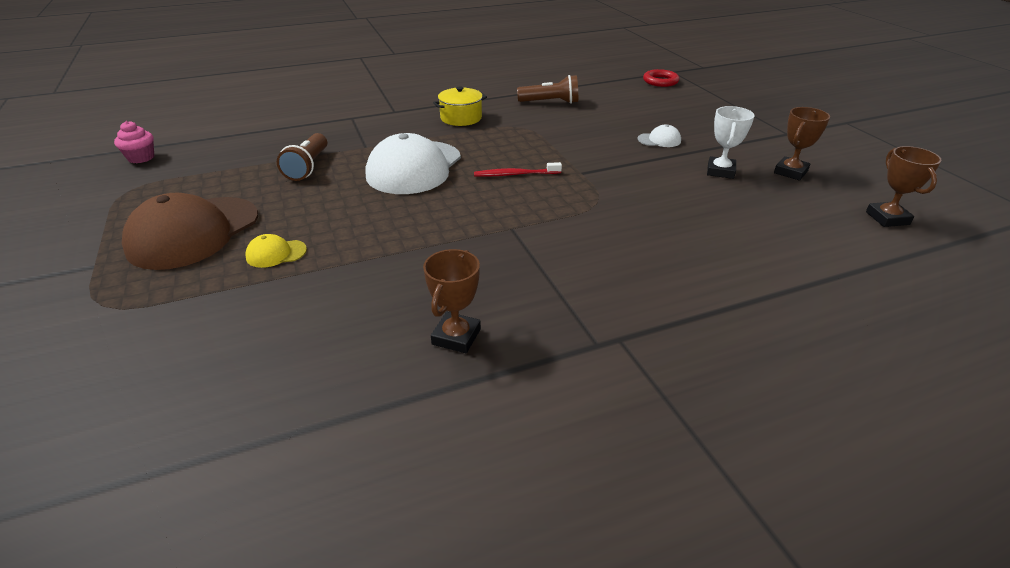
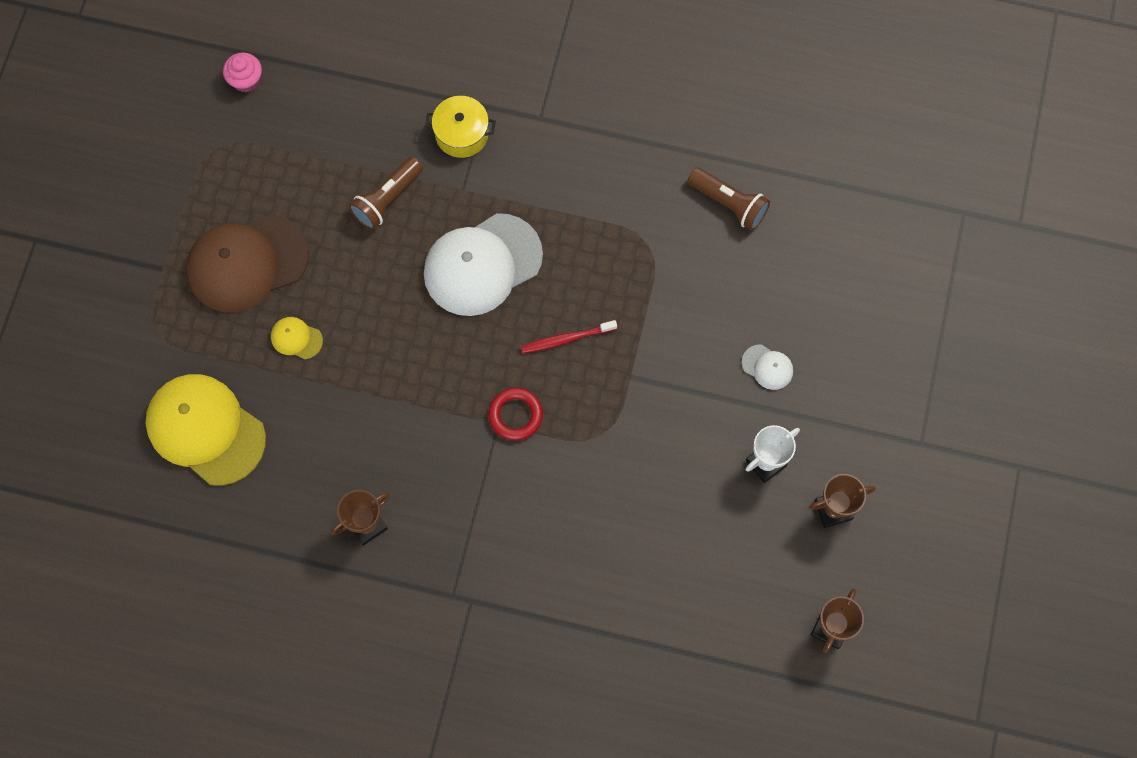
camera: 35 degrees right, 35 degrees up
(205, 350) = (206, 430): none -> yellow cap
(461, 118) = (599, 181): yellow pot -> yellow pot (461, 134)
(515, 174) = (566, 339): red toothbrush -> red toothbrush turned 45 degrees counterclockwise
(660, 81) = (916, 230): red ring -> red ring (515, 415)

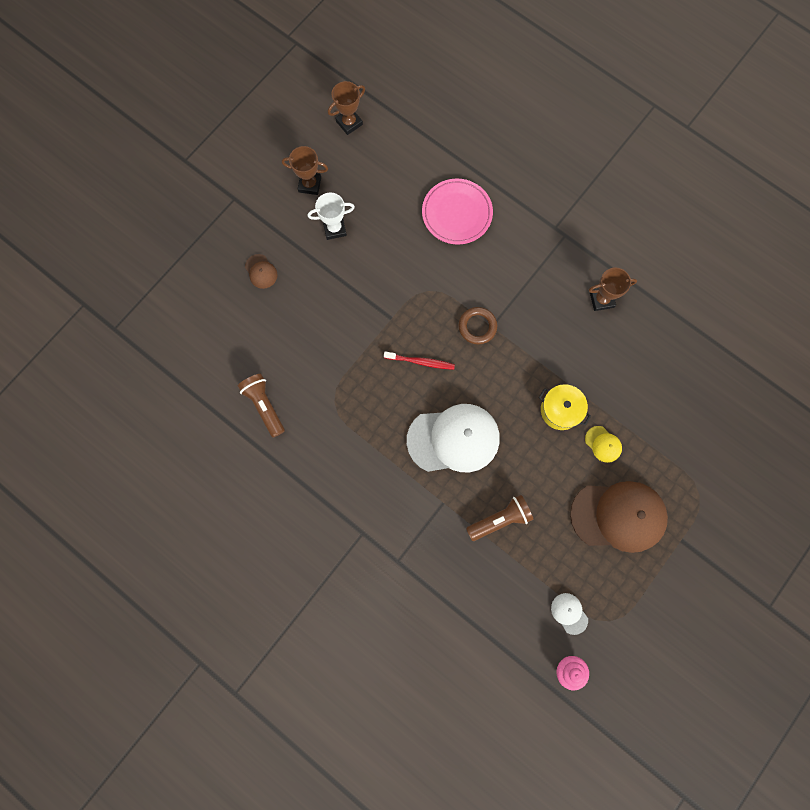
camera: 155 degrees left, 5 degrees up
(206, 430) = (686, 407): yellow cap -> none
(461, 134) = (424, 546): yellow pot -> yellow pot (560, 410)
(515, 415) = (477, 326): red ring -> brown ring
(614, 560) = (457, 213): none -> pink plate
(767, 367) = (301, 285): white cap -> white cap (569, 613)
(828, 362) = (261, 271): none -> brown cap

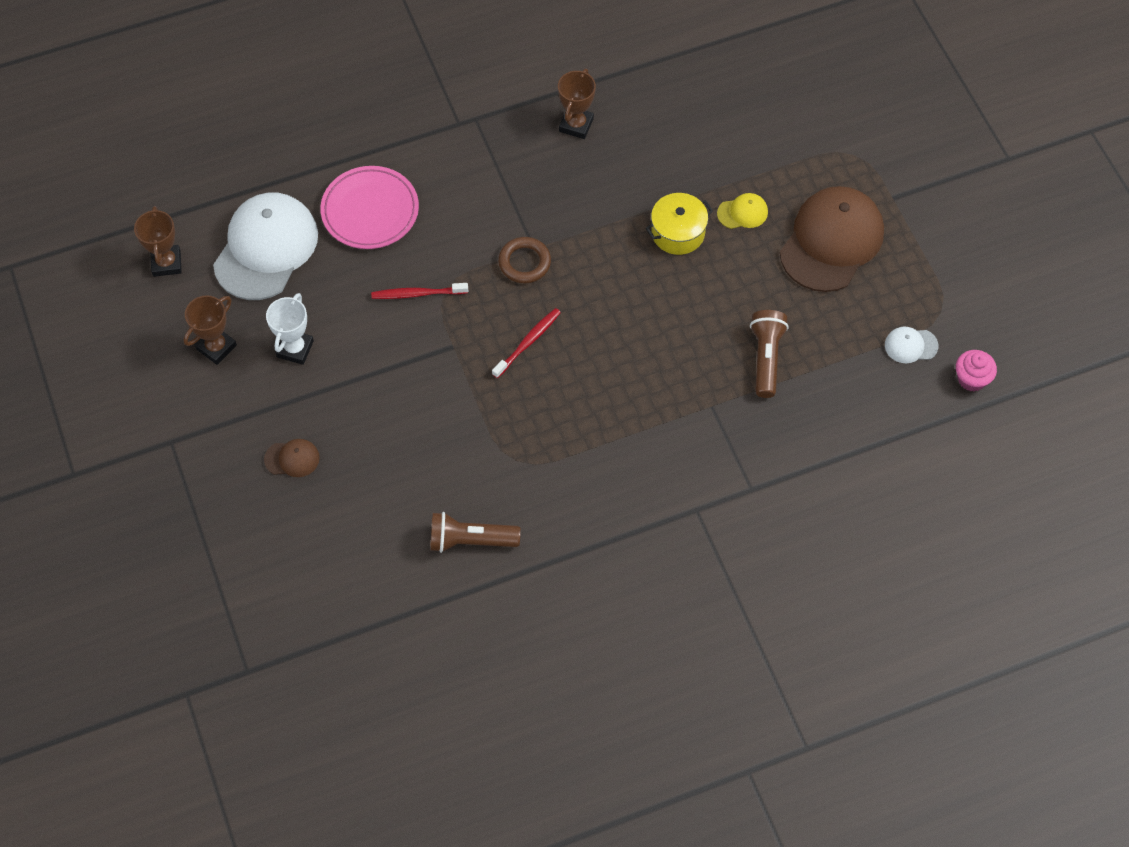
camera: 60 degrees left, 15 degrees down
(415, 275) = (417, 294): none -> red toothbrush
(453, 439) = (643, 356): white cap -> white cap (266, 248)

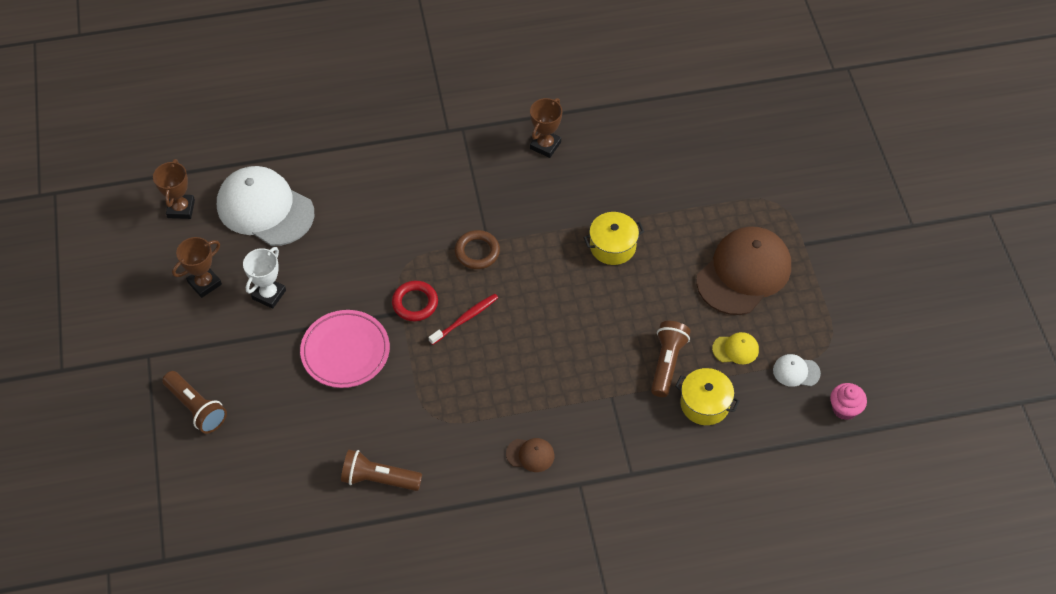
camera: 10 degrees right, 5 degrees down
(242, 493) = (196, 408): none -> brown flashlight
(266, 248) = (265, 209): white cap -> white cap turned 90 degrees counterclockwise
(292, 459) = (245, 385): brown cap -> brown cap (530, 455)
(370, 211) = (358, 191): pink plate -> pink plate (345, 351)
(417, 294) = (381, 264): red toothbrush -> none
(466, 333) = (415, 303): none -> red ring
(742, 213) = (671, 238): yellow cap -> yellow cap (735, 349)
(817, 398) = (705, 404): none -> yellow pot

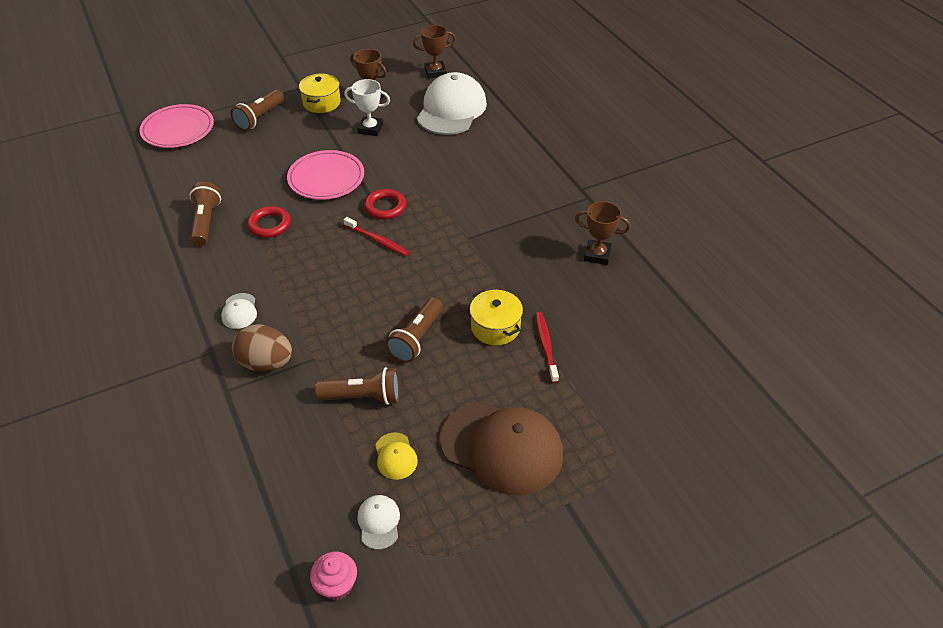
camera: 75 degrees right, 10 degrees down
(183, 502) = (178, 130): none -> pink plate
(406, 415) = (269, 225): none -> red ring
(477, 252) = (453, 233): brown ring -> none
(530, 455) = (239, 311): brown cap -> white cap
(606, 437) = (266, 363): none -> brown egg
(609, 310) = (416, 338): none -> brown flashlight
(645, 215) = (545, 346): none -> red toothbrush
(705, 404) = (318, 439): yellow pot -> yellow pot (321, 102)

